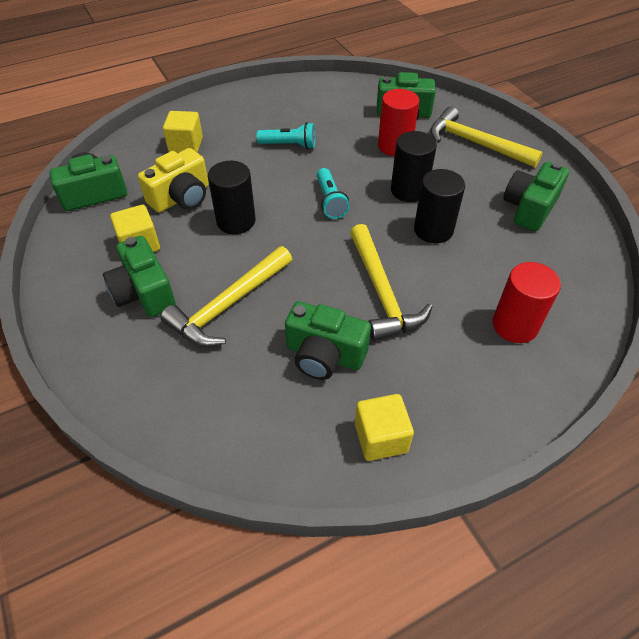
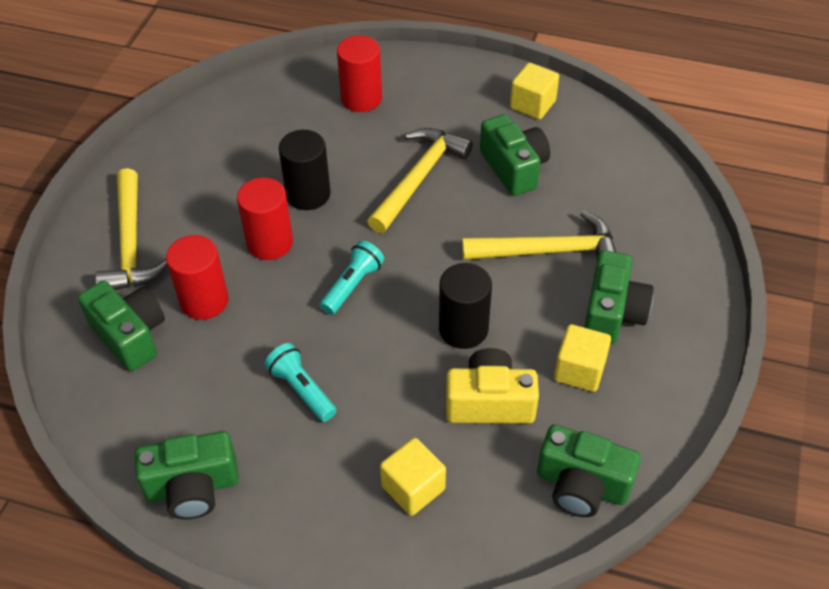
camera: 135 degrees left, 0 degrees up
(409, 190) = (270, 243): black cylinder -> red cylinder
(529, 208) = (206, 155): green camera -> green camera (193, 487)

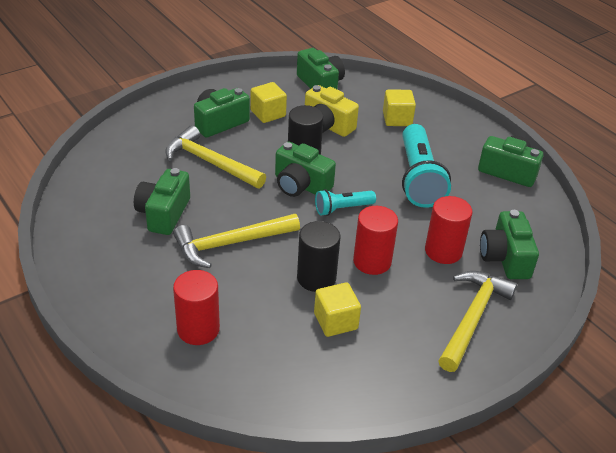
camera: 145 degrees left, 10 degrees down
(302, 390) = (419, 178): turquoise flashlight -> turquoise flashlight, size x1.88
(425, 286) = (301, 185): none -> green camera
(532, 104) = (89, 245): yellow cube -> yellow cube (335, 321)

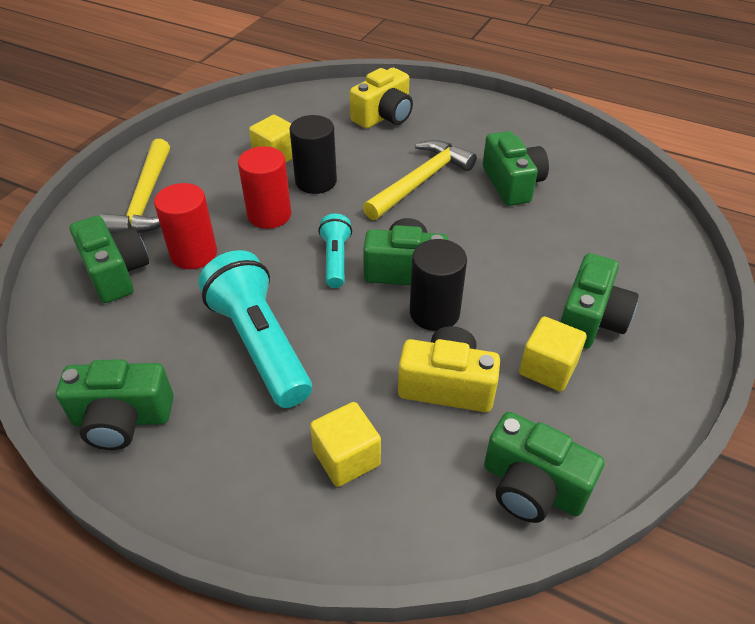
camera: 155 degrees right, 5 degrees up
(198, 329) = (384, 116): red cylinder -> yellow camera
(210, 162) = (534, 256): yellow hammer -> none
(342, 209) = (335, 259): turquoise flashlight -> turquoise flashlight turned 45 degrees counterclockwise

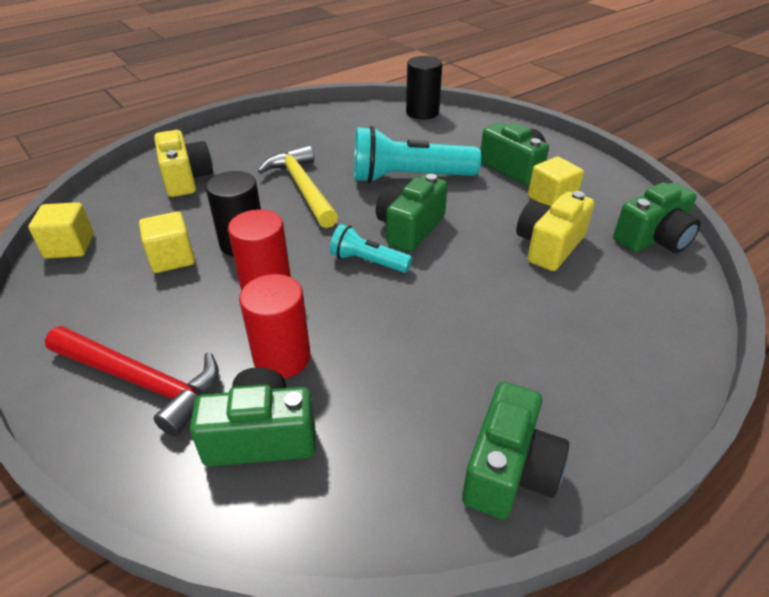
camera: 65 degrees left, 5 degrees down
(145, 200) = (141, 381): yellow hammer -> red hammer
(260, 344) = (452, 338): turquoise flashlight -> turquoise flashlight (409, 178)
(346, 458) = (606, 318): yellow cube -> yellow cube (70, 246)
(434, 313) = (469, 229): black cylinder -> black cylinder (422, 112)
(512, 184) = (347, 150): green camera -> none

